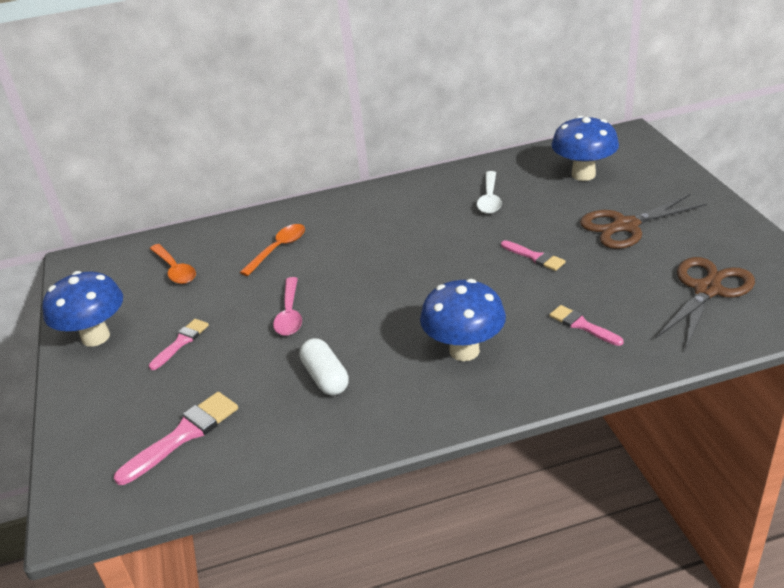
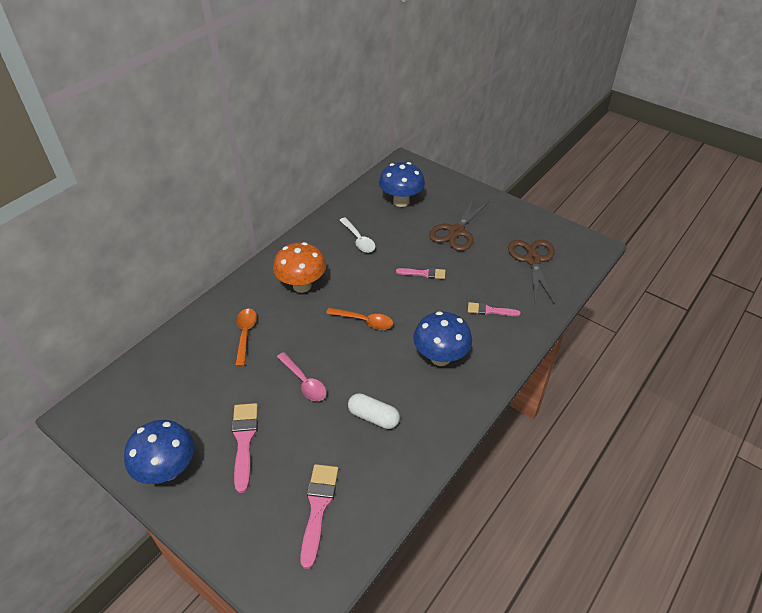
camera: 40 degrees left, 10 degrees up
(175, 270) = (177, 385): orange spoon -> orange spoon (364, 321)
(181, 342) = (244, 441): pink brush -> pink brush, size x1.57
(380, 224) = (302, 286): none -> orange mushroom

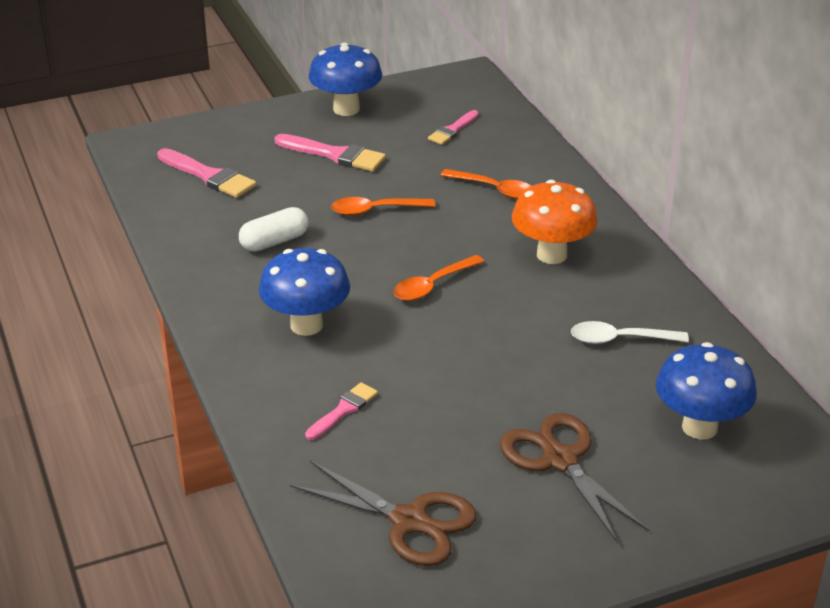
camera: 120 degrees right, 10 degrees down
(304, 382) = (375, 210): pink spoon -> orange spoon
(424, 273) = (482, 377): pink brush -> pink brush (452, 130)

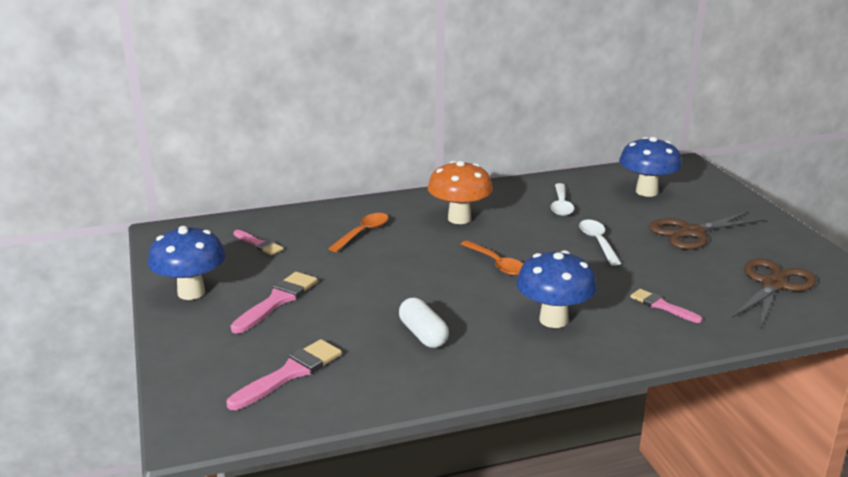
camera: 85 degrees left, 10 degrees down
(375, 210) = (381, 284): orange spoon -> none
(509, 367) = (597, 242): none -> white spoon

